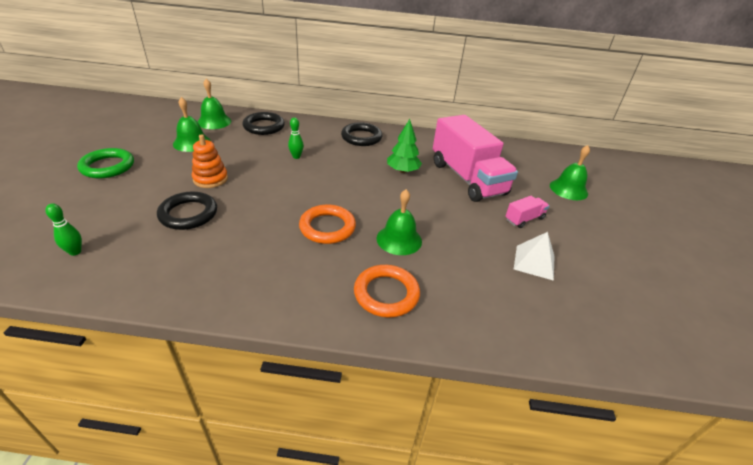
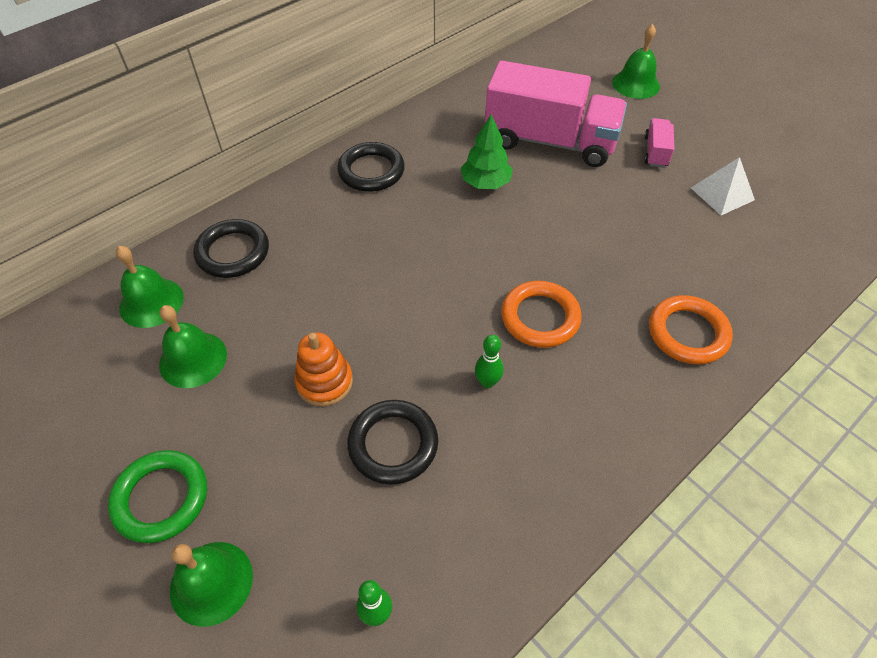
camera: 45 degrees left, 15 degrees up
(296, 157) = (355, 262): green bowling pin -> green bowling pin (487, 382)
(399, 239) = (611, 269): green bell -> green bell (211, 582)

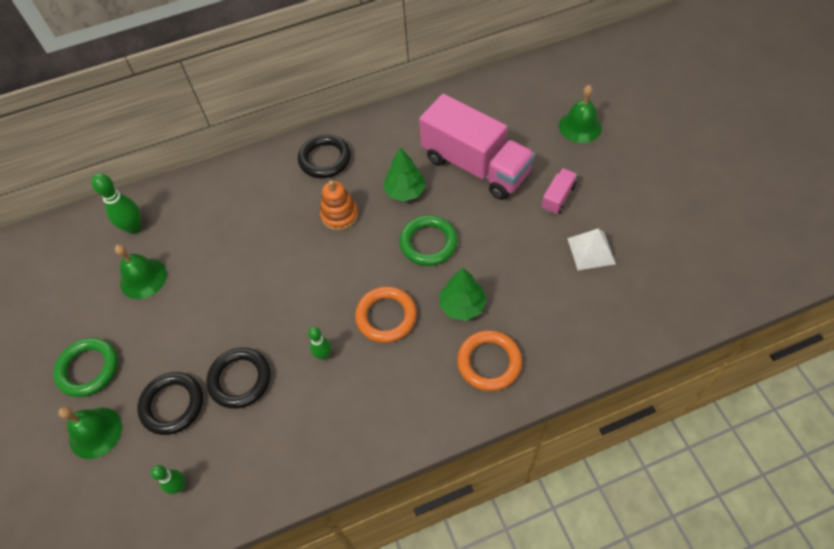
camera: 25 degrees right, 5 degrees up
(151, 302) = (134, 228): green bell -> green bowling pin
(233, 252) = (200, 203): black ring -> black ring (172, 405)
(324, 382) = (217, 321): orange stacking toy -> orange stacking toy (339, 215)
(543, 228) = (428, 243): none -> green ring
(621, 282) = (462, 305): none -> green tree

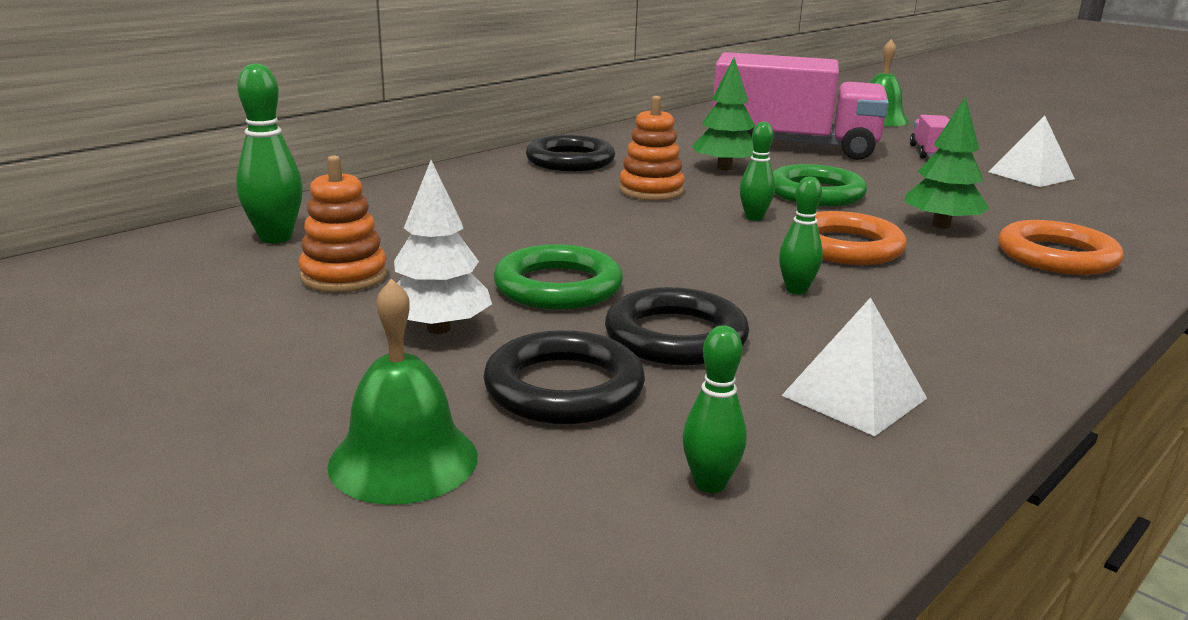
camera: 30 degrees left, 35 degrees down
(88, 369) = (304, 384): green ring -> green ring (558, 287)
(143, 278) = (344, 276): green bell -> orange stacking toy
(155, 340) = (438, 328): none -> white tree
(273, 452) = (854, 397): none -> white pyramid
(368, 267) = (754, 218): none -> green bowling pin

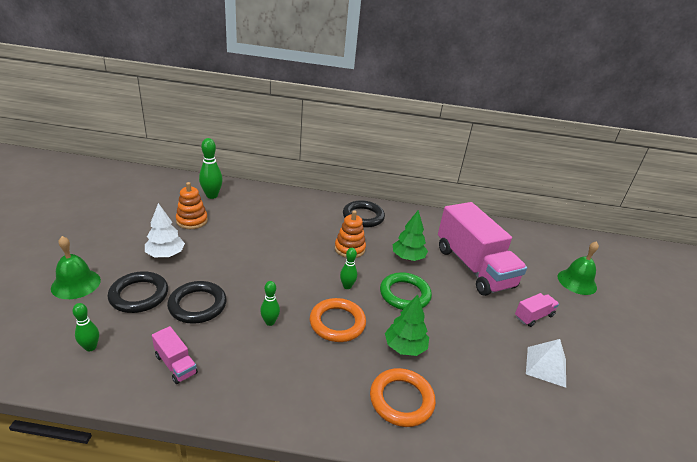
camera: 50 degrees right, 10 degrees up
(558, 287) = (221, 264): green ring -> none
(854, 397) = (176, 364): white pyramid -> pink truck

